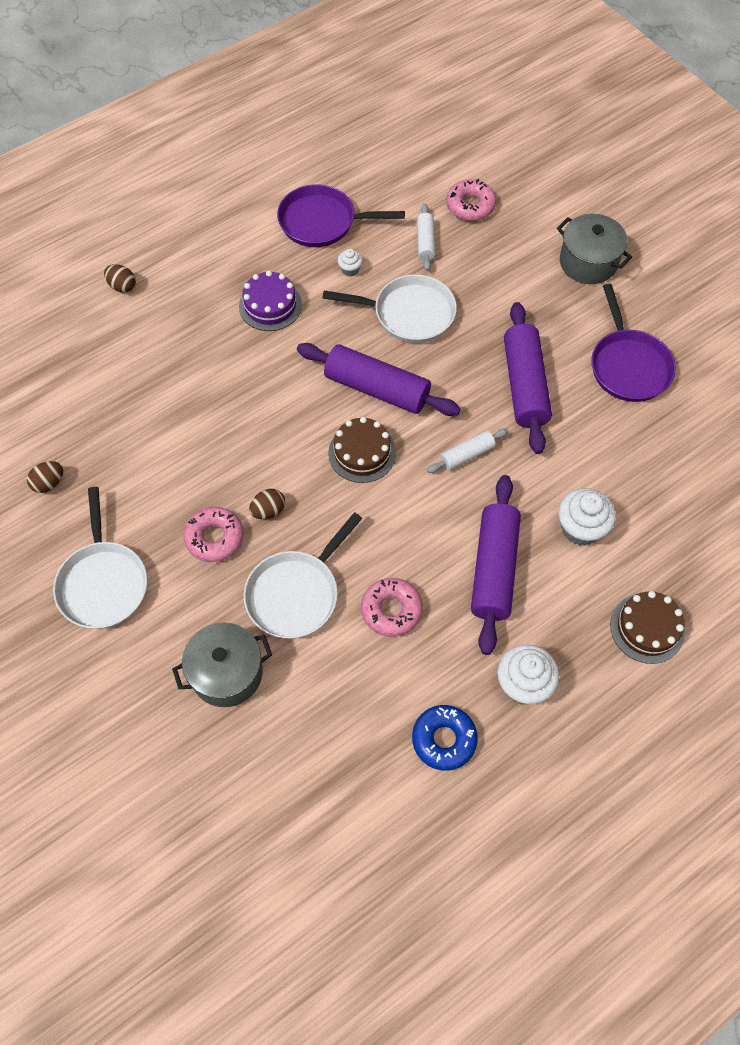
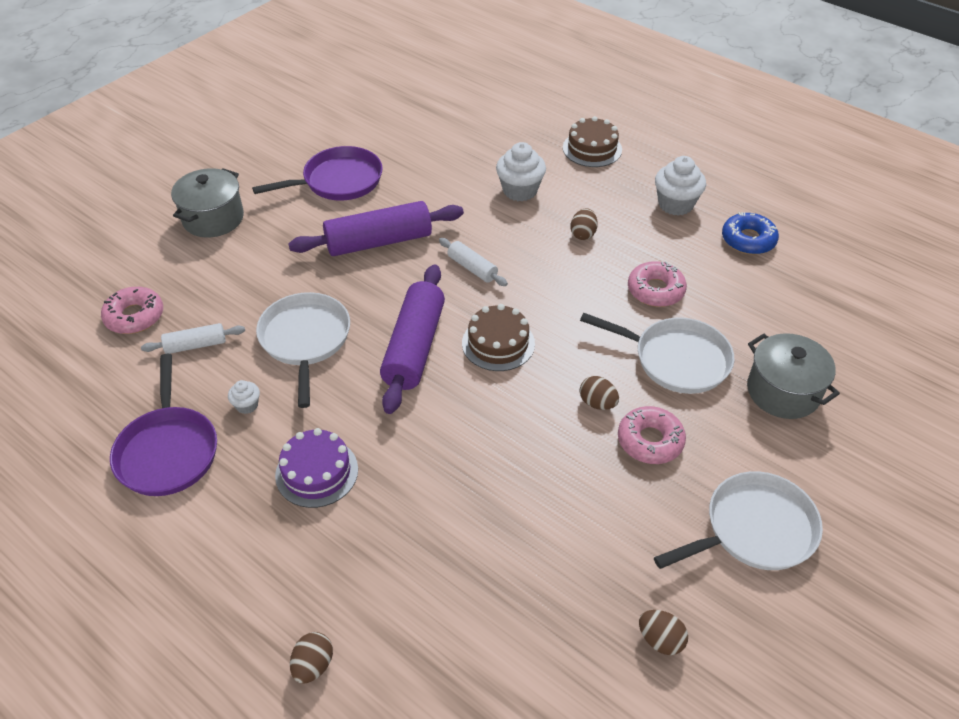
camera: 105 degrees left, 15 degrees down
(494, 569) = (583, 234): purple rolling pin -> brown egg

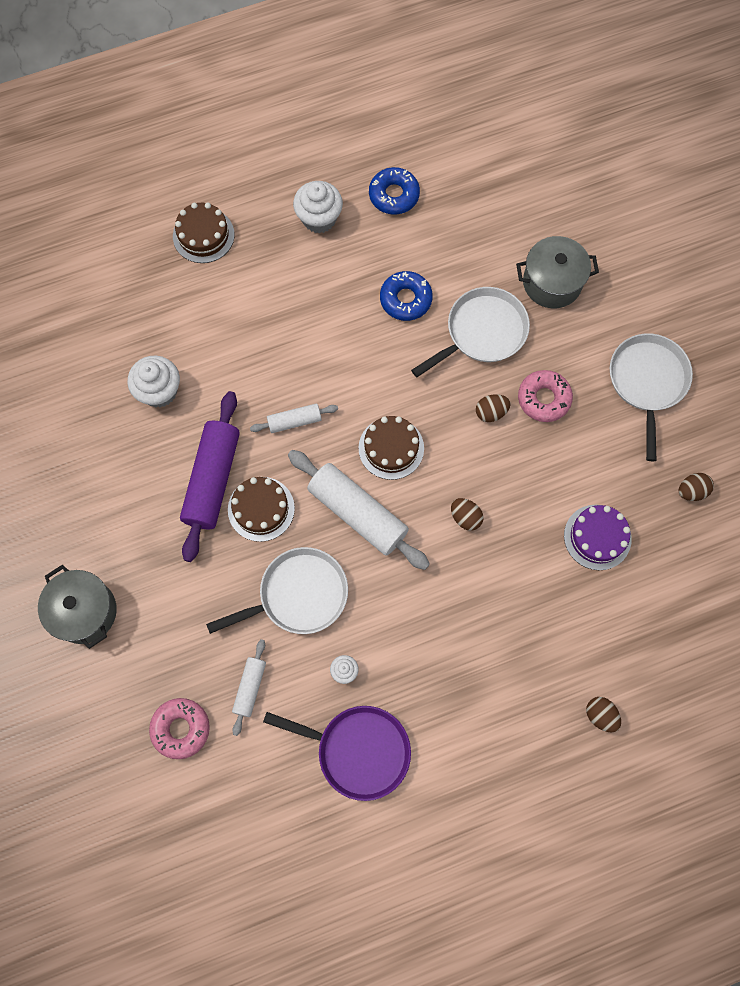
camera: 60 degrees left, 25 degrees up
(305, 340) = (298, 595): white pan -> white pan turned 135 degrees clockwise
(317, 472) = (442, 645): purple cake -> purple cake (597, 537)
(338, 181) = (103, 475): purple pan -> none
(373, 281) = (261, 509): none -> brown cake
(414, 347) = (357, 513): purple rolling pin -> white rolling pin
(520, 190) = (220, 328): white cupcake -> white cupcake (159, 391)
(583, 234) = (308, 312): brown egg -> brown egg (465, 517)
(655, 290) = (405, 299): pink donut -> blue donut

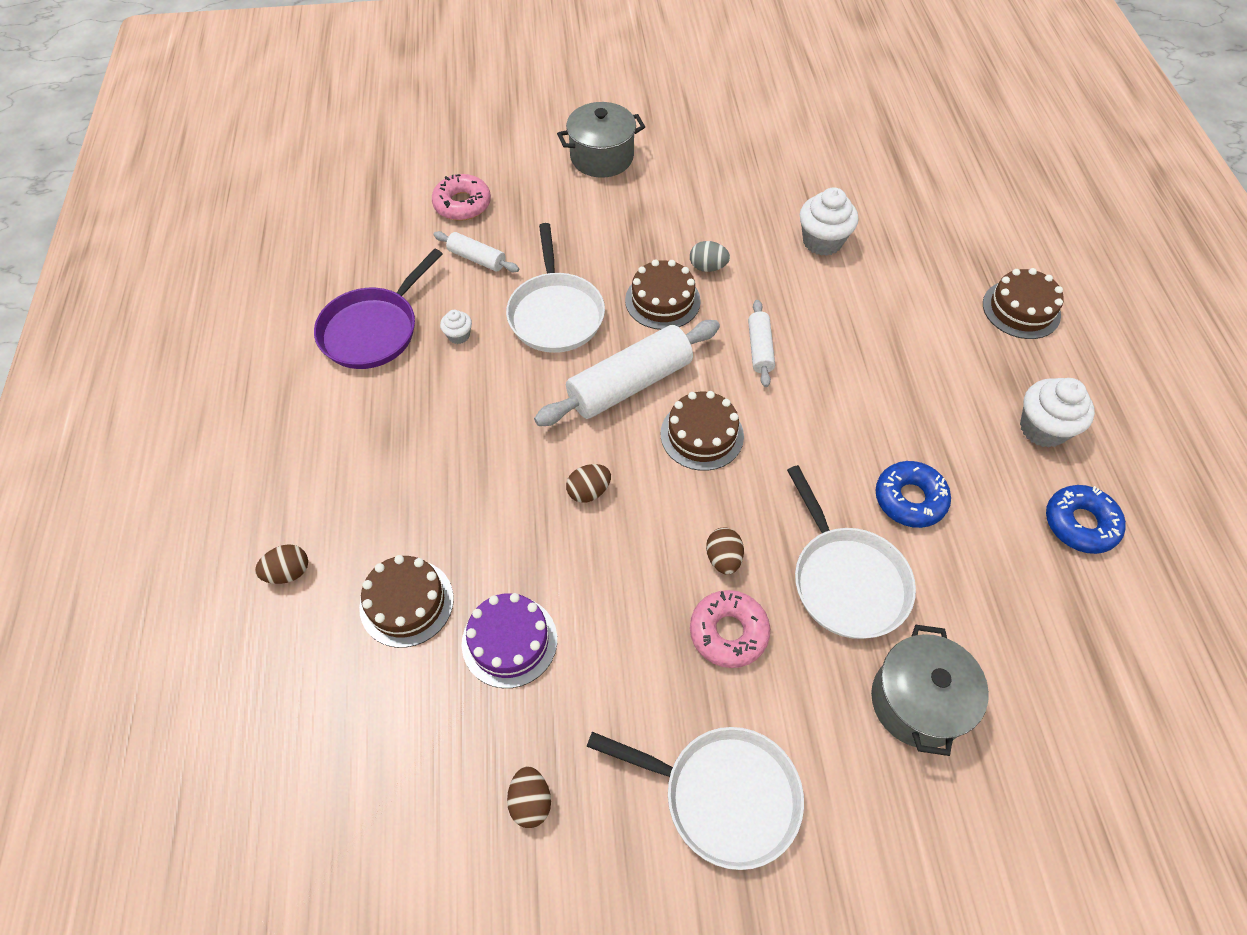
camera: 105 degrees right, 15 degrees down
(213, 480) = (707, 267): purple rolling pin -> grey egg
(594, 618) = (406, 602): none -> brown cake

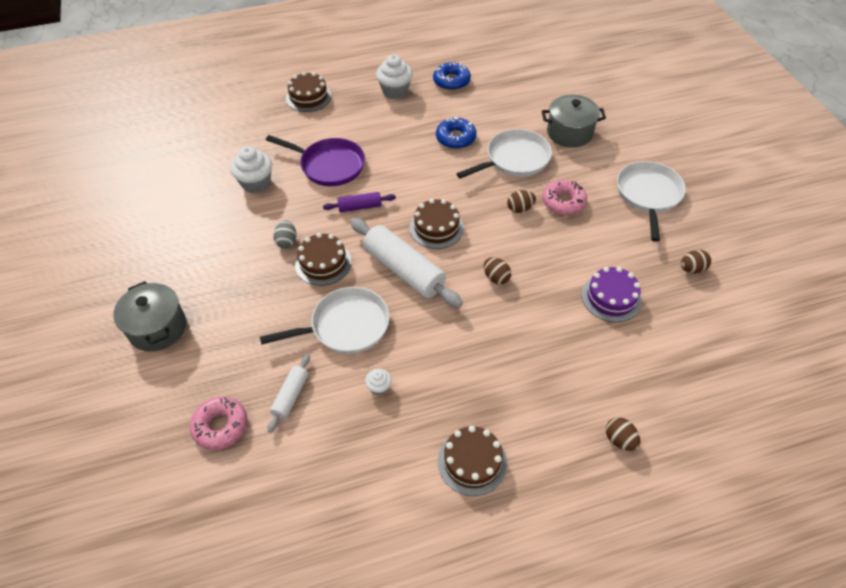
camera: 100 degrees left, 5 degrees down
(373, 330) = (384, 456): purple pan -> purple pan (329, 165)
(406, 602) = (610, 358): brown cake -> brown cake (472, 461)
(760, 349) = (360, 207): white rolling pin -> purple rolling pin

